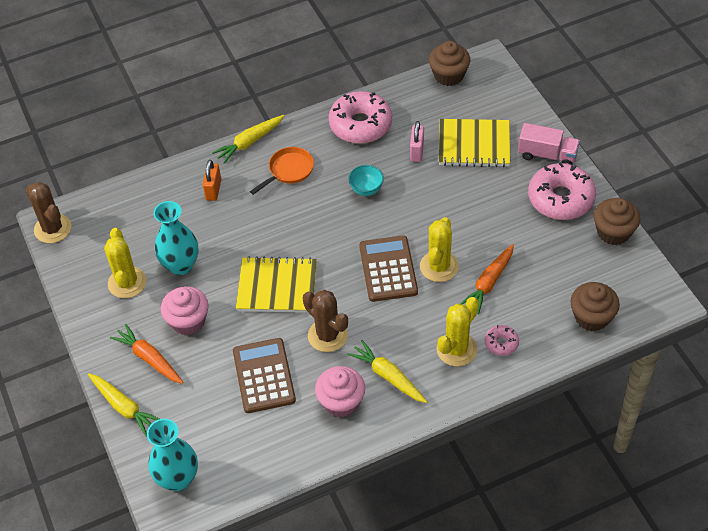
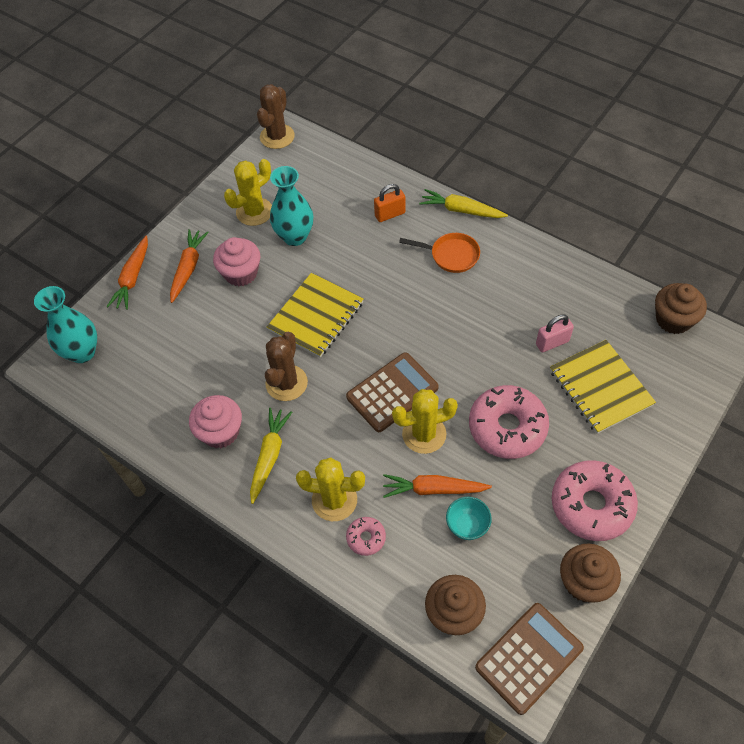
camera: 60 degrees right, 5 degrees up
(124, 407) = (132, 278): yellow carrot -> orange carrot
(264, 376) = (216, 358): brown calculator -> brown calculator (529, 658)
(277, 287) = (316, 316): yellow notebook -> yellow notebook turned 60 degrees clockwise
(360, 125) = (548, 280): pink donut -> pink donut (507, 427)
(366, 189) = (474, 326): turquoise bowl -> turquoise bowl (467, 526)
(547, 155) = (641, 463): pink truck -> none

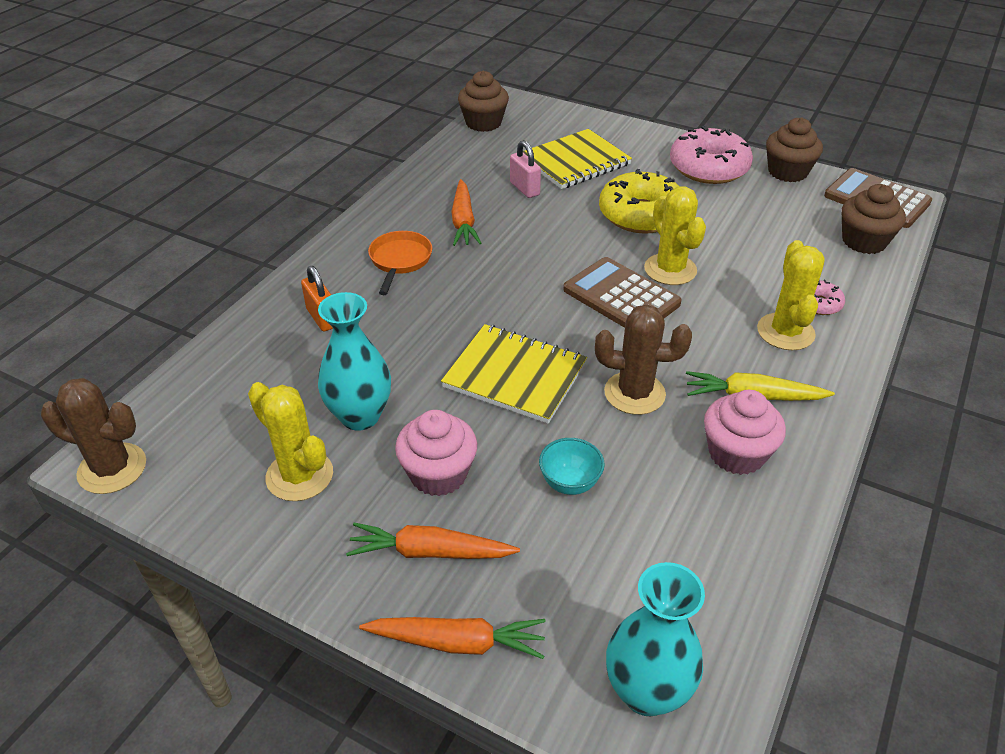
camera: 100 degrees left, 15 degrees down
(433, 489) = (736, 260): orange carrot -> orange carrot (463, 221)
(461, 210) = (321, 256): yellow carrot -> none
(467, 526) = (767, 236): turquoise bowl -> turquoise bowl (569, 483)
(507, 427) = (641, 215): pink donut -> yellow donut

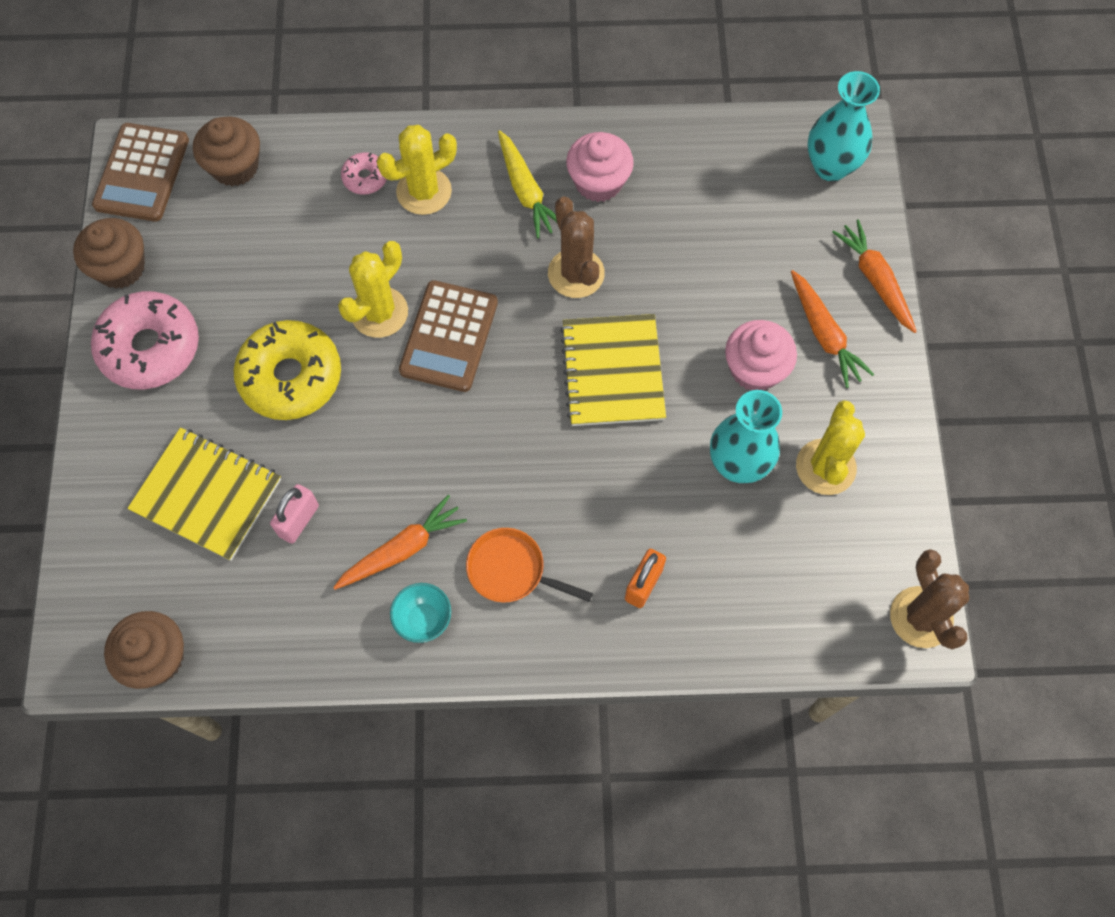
camera: 120 degrees left, 25 degrees up
(400, 261) = (511, 570): orange pan -> orange pan turned 45 degrees clockwise
(569, 483) = (702, 277): turquoise bowl -> turquoise bowl (423, 619)

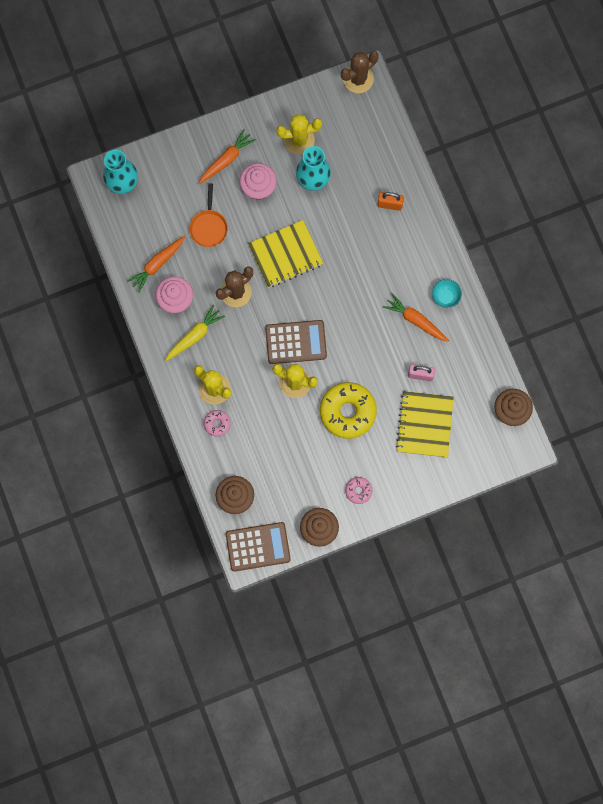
camera: 110 degrees left, 10 degrees up
(150, 348) = (358, 491): pink donut -> pink donut, size x0.47
(511, 570) = (406, 266): orange pan -> orange pan (209, 226)
(875, 280) = (185, 144): orange carrot -> orange carrot (157, 264)

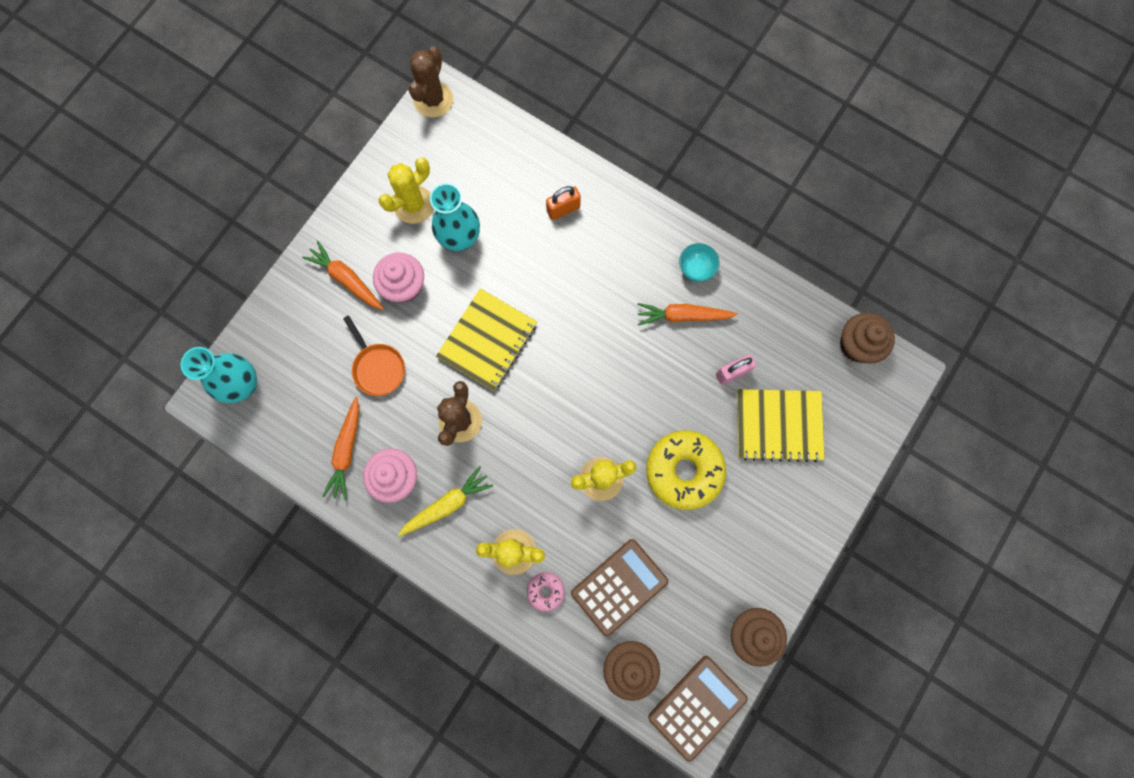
camera: 35 degrees left, 0 degrees up
(195, 335) = (447, 504): yellow carrot -> yellow carrot turned 45 degrees clockwise
(226, 159) = (346, 279): orange carrot -> orange carrot turned 60 degrees counterclockwise
(296, 342) = (569, 431): brown calculator -> brown calculator (619, 587)
(358, 491) = (762, 554): pink donut -> none
(425, 424) = (778, 425): yellow notebook -> yellow notebook turned 60 degrees counterclockwise

